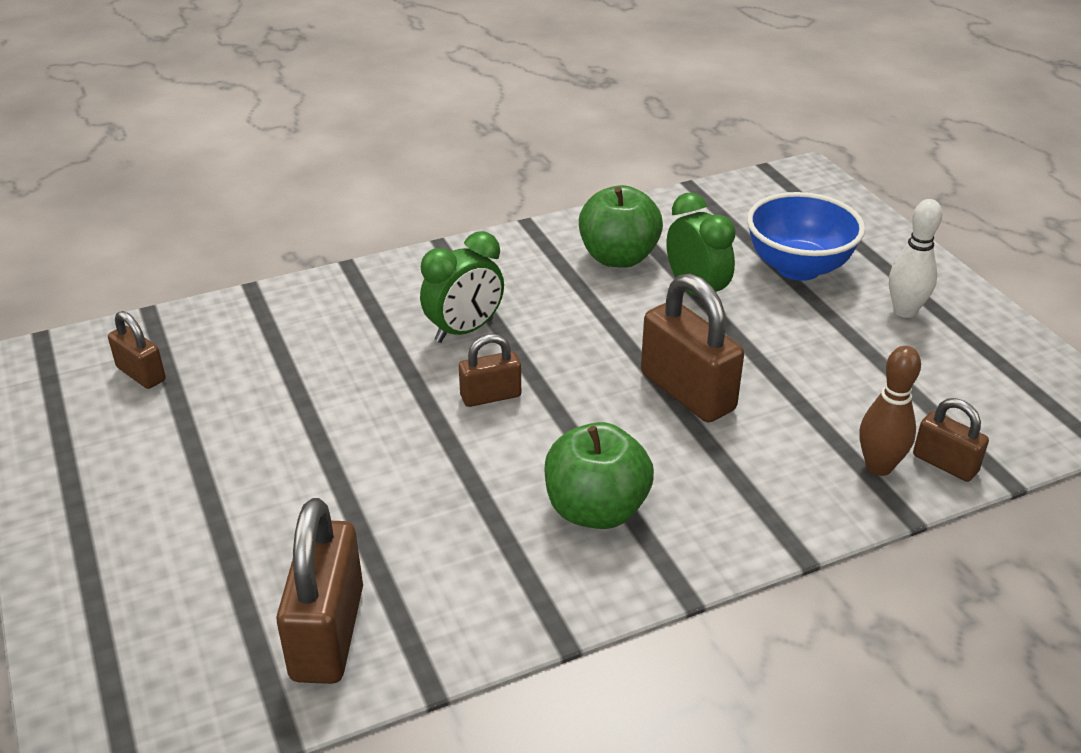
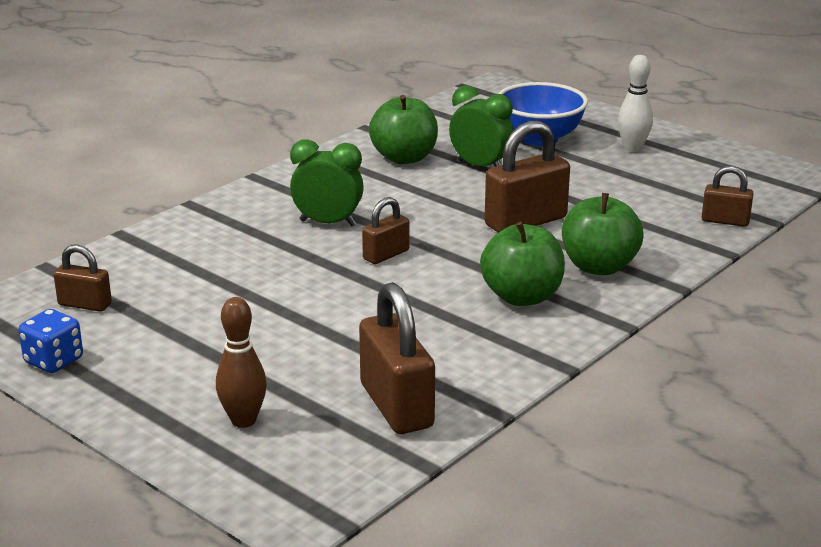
camera: 25 degrees left, 10 degrees down
(53, 442) = (54, 361): none -> blue dice
(464, 331) = (328, 223): green clock -> green clock turned 105 degrees counterclockwise
(687, 392) = (525, 222): brown padlock -> brown padlock turned 60 degrees counterclockwise
(725, 491) = (599, 267): none -> green apple
(879, 467) = (686, 232): brown bowling pin -> brown bowling pin (243, 420)

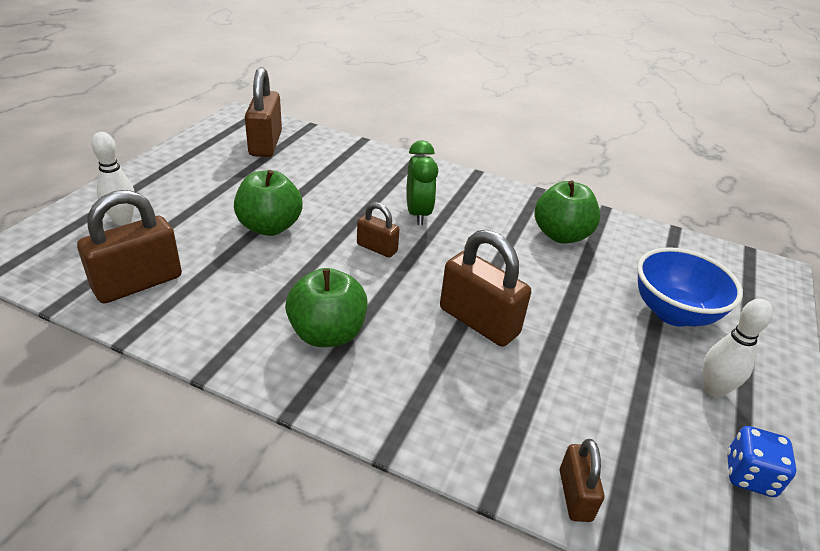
camera: 70 degrees right, 10 degrees up
(54, 361) = (196, 146): blue dice -> blue dice (749, 475)
(85, 304) = (265, 144): brown padlock -> brown padlock, size x1.79
(243, 420) = (123, 220): brown bowling pin -> white bowling pin
(480, 166) = (577, 280): green clock -> none
(599, 267) = (406, 383): green apple -> green apple (269, 227)

